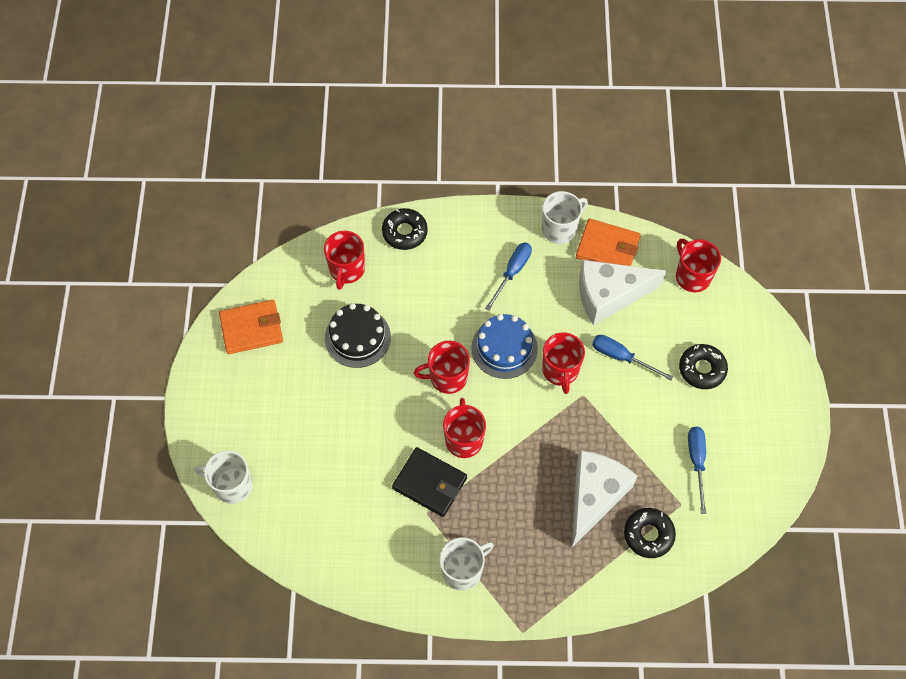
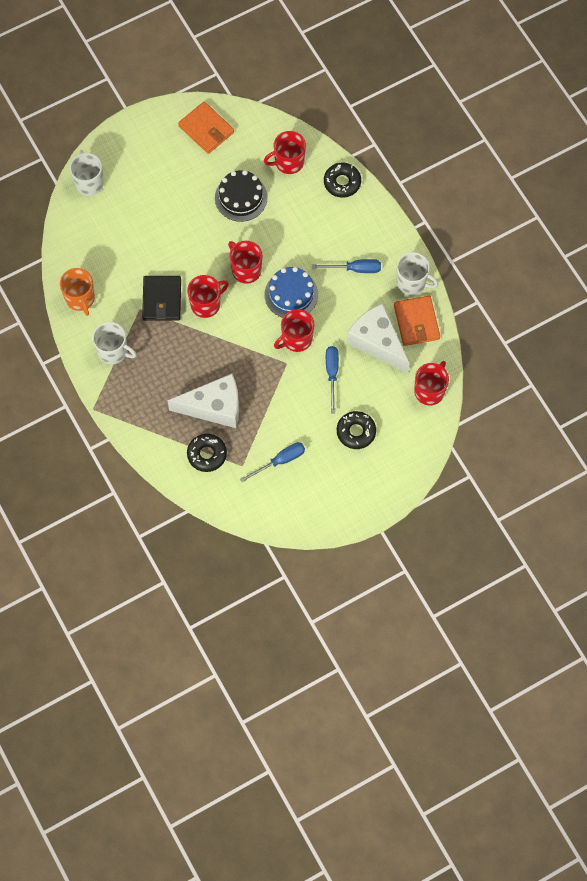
camera: 60 degrees right, 5 degrees up
(373, 573) = (80, 298): none -> orange mug

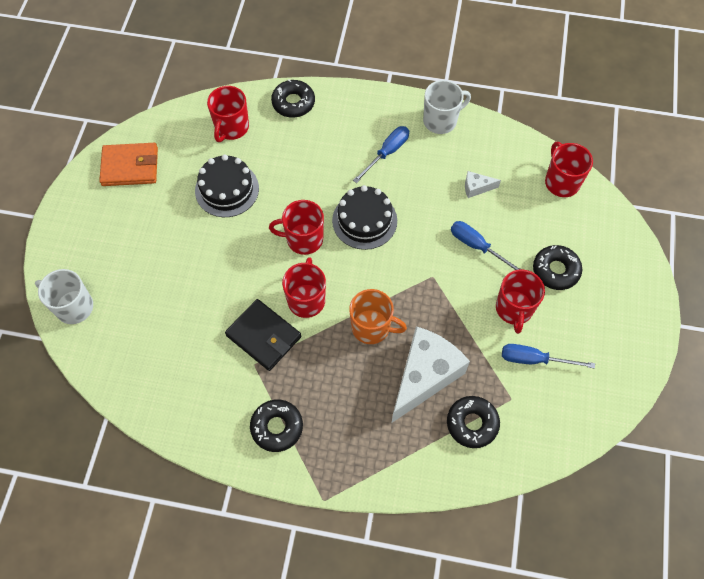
camera: 50 degrees left, 5 degrees down
(80, 298) = (188, 414): orange mug -> orange mug (371, 327)
(113, 351) = (277, 427): white mug -> black donut
(280, 461) = (534, 359): blue screwdriver -> blue screwdriver turned 90 degrees counterclockwise
(291, 294) = (364, 220): blue cake -> black cake
(296, 339) = (415, 250): red mug -> red mug (514, 309)
(377, 342) = (476, 188): white cheese -> white cheese, size x0.42
(416, 322) = (483, 144): orange wallet -> none

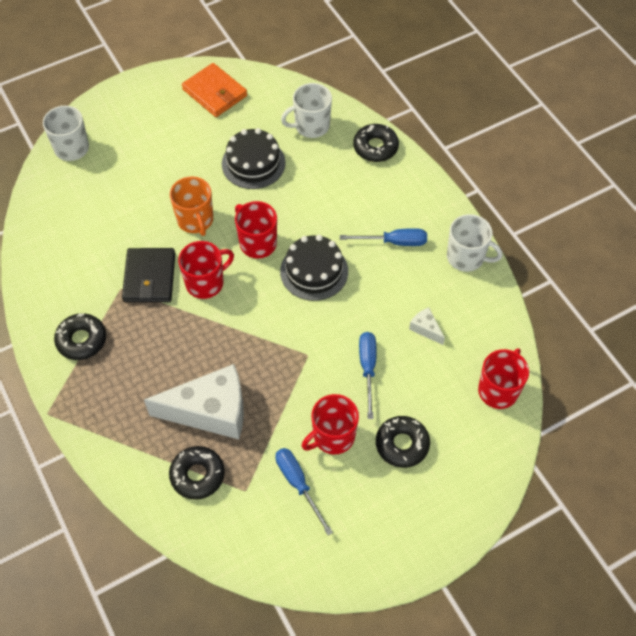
camera: 50 degrees right, 5 degrees down
(231, 127) = (311, 126): red mug -> white mug
(371, 327) = (221, 344): orange mug -> orange mug (195, 220)

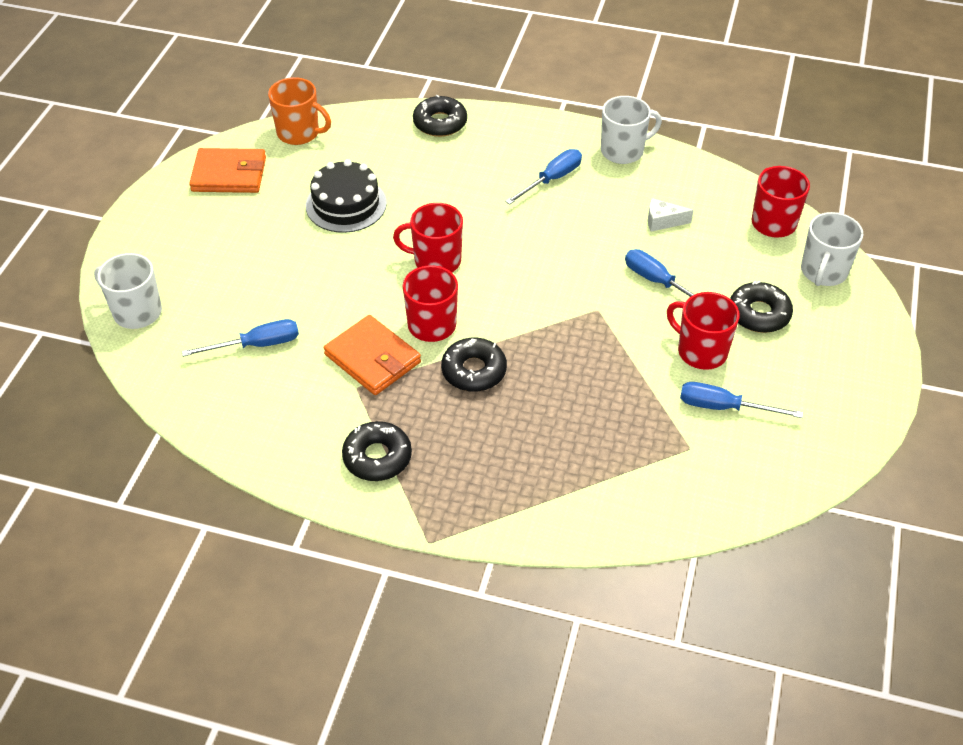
camera: 45 degrees left, 10 degrees down
(103, 218) = (256, 345): none -> blue screwdriver
(149, 277) = (372, 358): black wallet -> orange wallet
(195, 220) = (353, 284): orange mug -> orange mug (299, 133)
(197, 475) = (635, 471): black donut -> black donut (474, 371)
(210, 411) = (576, 415): white cheese -> none
(311, 126) = (360, 143): white mug -> white mug (823, 272)
(314, 271) = (516, 246): black cake -> none
(333, 436) = (701, 351): red mug -> red mug turned 120 degrees clockwise

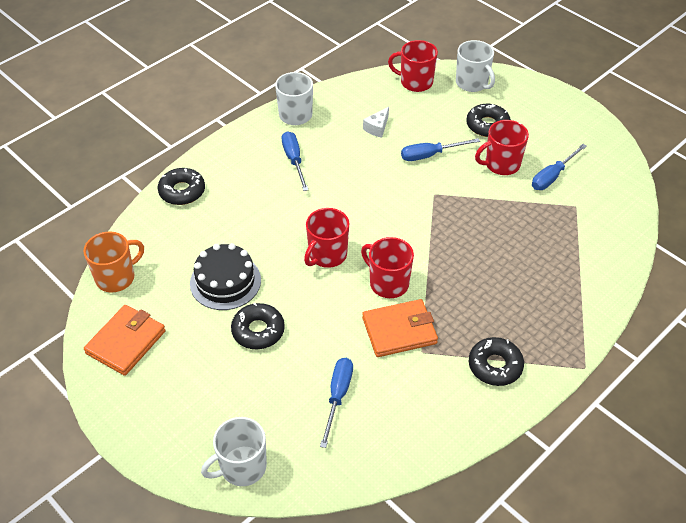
camera: 60 degrees left, 0 degrees up
(474, 371) = (447, 280): black donut -> black donut (258, 331)

